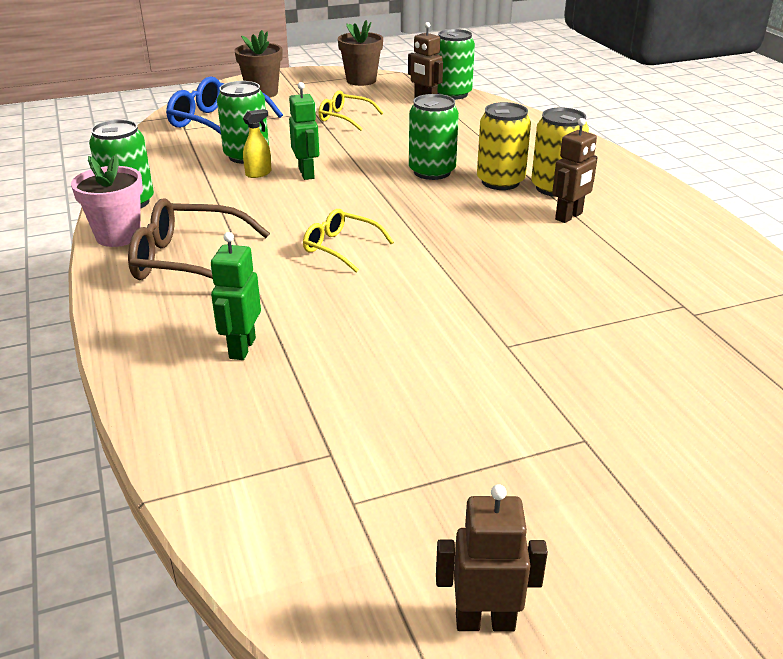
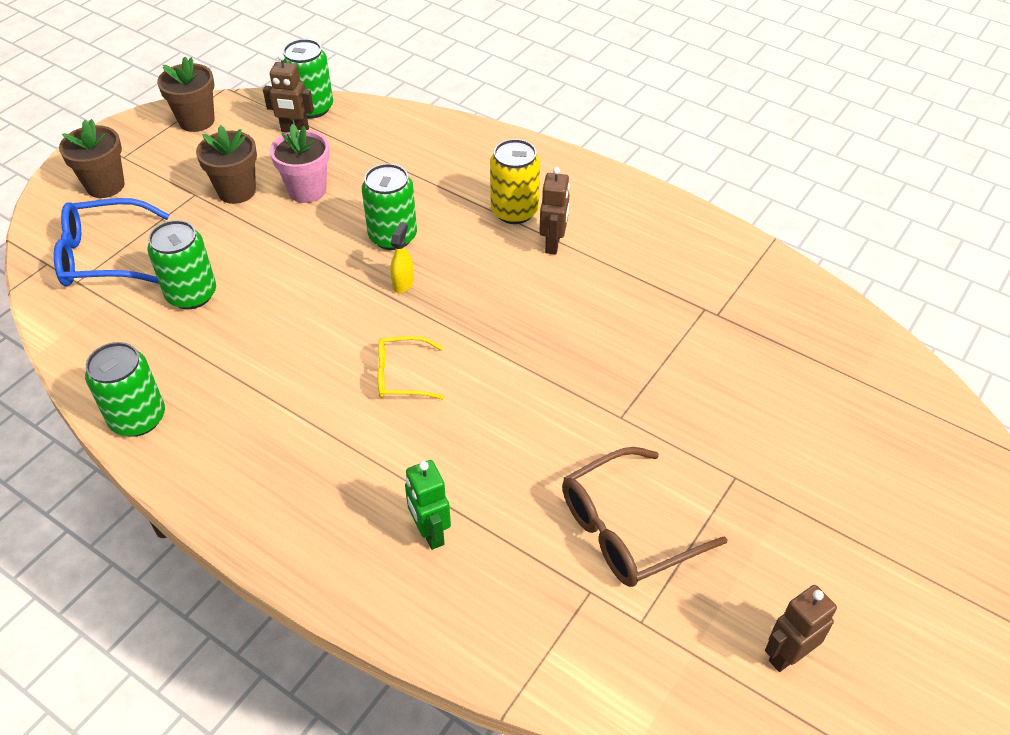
camera: 35 degrees left, 15 degrees up
(118, 236) = (179, 468): pink flower pot -> pink flower pot (307, 190)
(188, 261) = (282, 463): brown glasses -> brown glasses (626, 529)
(258, 173) = (230, 314): yellow spray bottle -> yellow spray bottle (403, 283)
(307, 173) = (278, 292): green robot -> none
(344, 118) = (236, 191): yellow glasses -> brown flower pot
(500, 182) = (463, 223): yellow can -> none

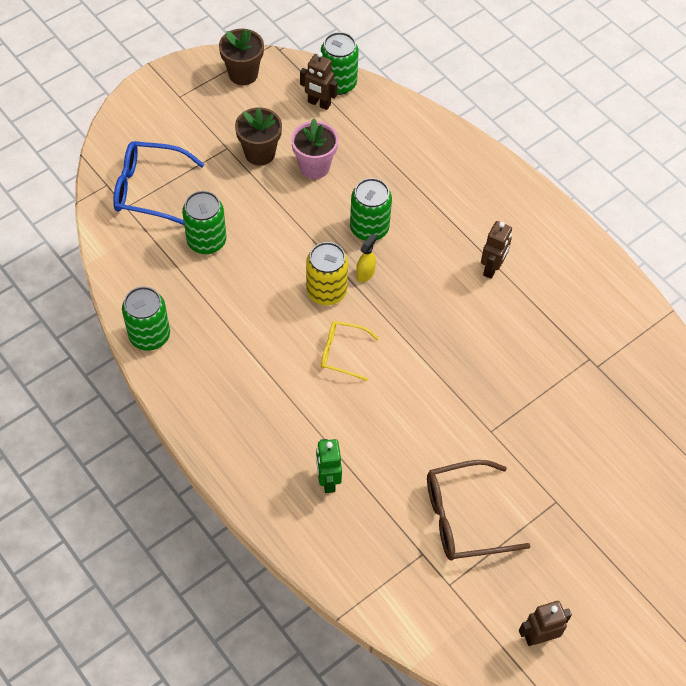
camera: 15 degrees right, 10 degrees up
(105, 185) = (161, 122): brown flower pot -> none
(514, 211) = (471, 229): yellow can -> yellow can (326, 291)

